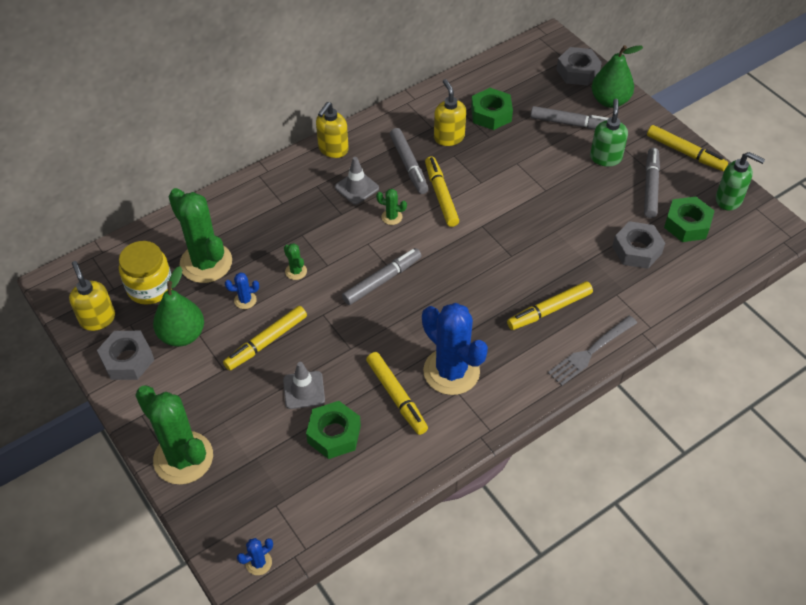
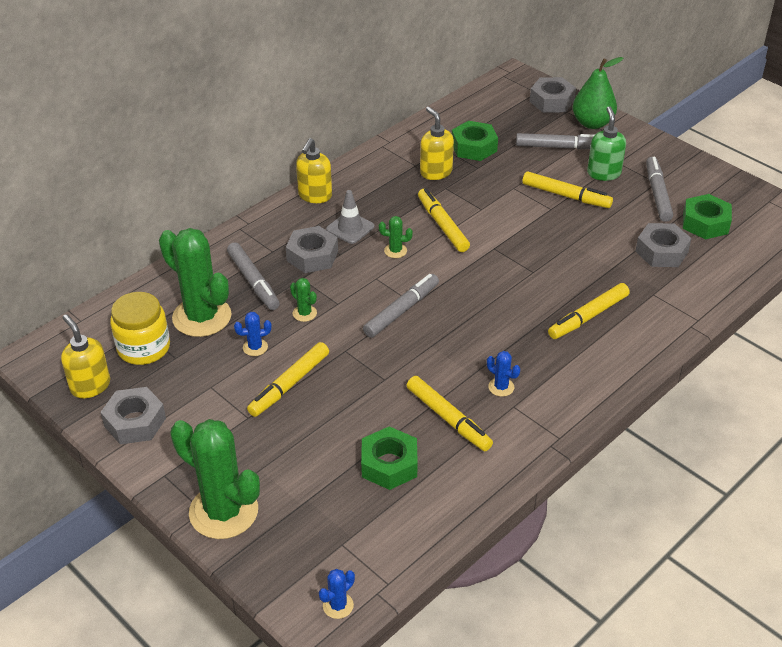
camera: 10 degrees left, 10 degrees down
(182, 335) = (192, 390): green pear -> none
(304, 390) = (344, 426): grey traffic cone -> none
(316, 213) = (312, 256): none -> grey nut
(409, 165) = (400, 201): grey marker -> grey marker (253, 281)
(451, 371) = (501, 387): blue cactus -> blue cactus, size x0.42
(590, 352) = (643, 350): grey fork -> none
(685, 153) = (682, 160): yellow marker -> yellow marker (566, 196)
(729, 199) = (740, 197): green soap dispenser -> none

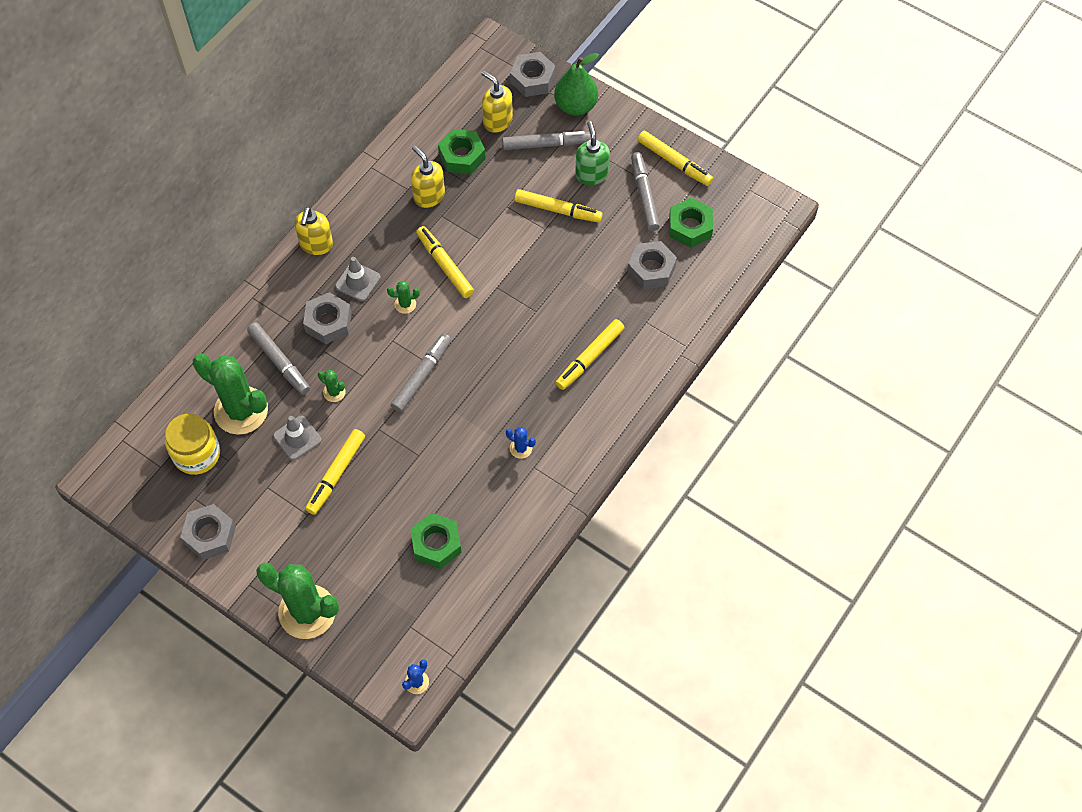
camera: 10 degrees left, 20 degrees up
(90, 386) = (160, 503): yellow soap dispenser -> yellow soap dispenser (497, 121)
(255, 347) = (297, 438): blue cactus -> grey traffic cone
(448, 419) = (479, 489): yellow marker -> yellow marker (674, 162)

